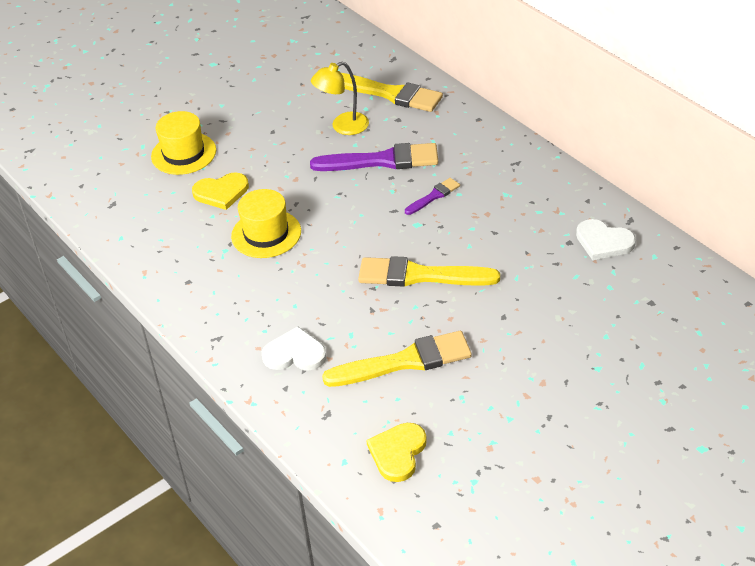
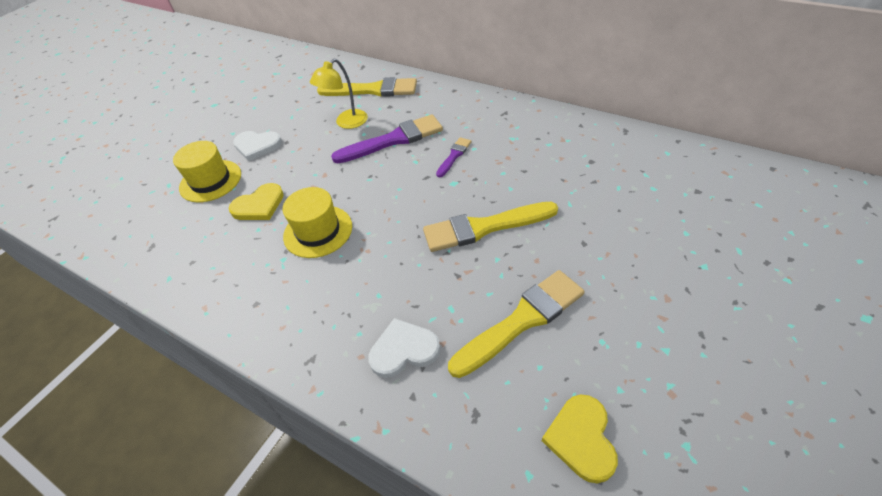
camera: 20 degrees left, 5 degrees up
(603, 242) = (618, 153): white heart -> white heart (257, 146)

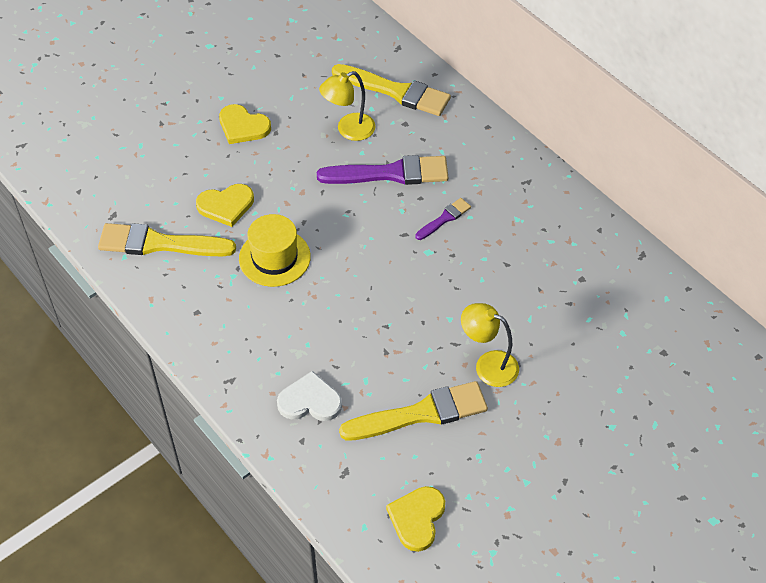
camera: 15 degrees right, 5 degrees up
(210, 181) = (184, 156): yellow hat -> none
(257, 146) = (243, 126): white heart -> yellow heart
(484, 227) = (433, 313): yellow brush -> yellow brush (160, 244)
(558, 253) = (488, 365): none -> yellow lamp

